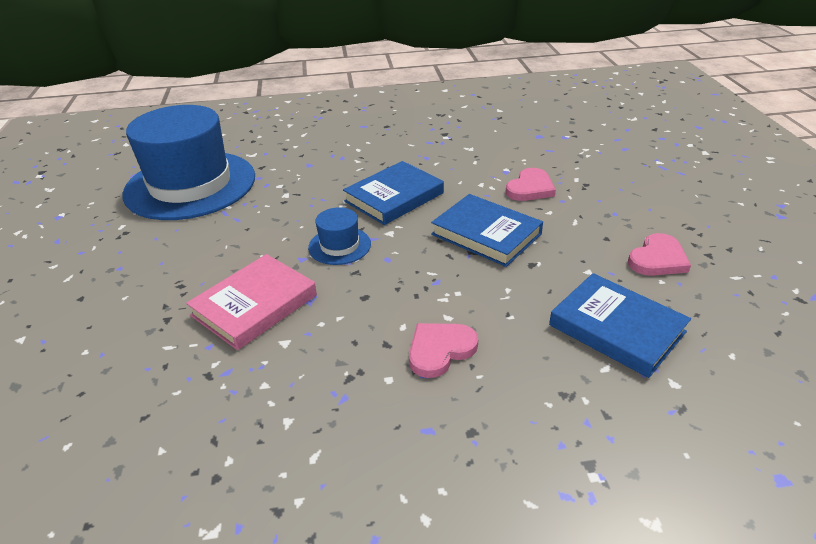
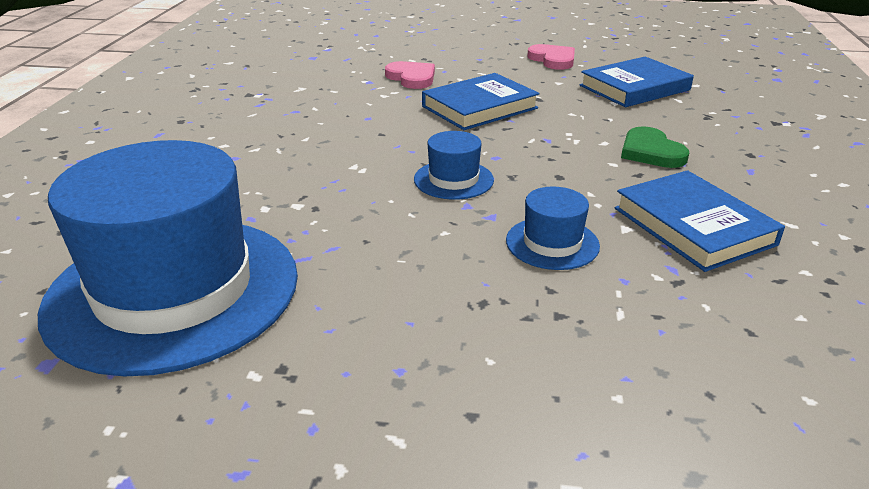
camera: 75 degrees left, 5 degrees down
(255, 305) = (552, 243): pink book -> blue hat
(394, 197) = (371, 138): blue book -> blue book (693, 226)
(440, 350) = (651, 152): pink heart -> green heart

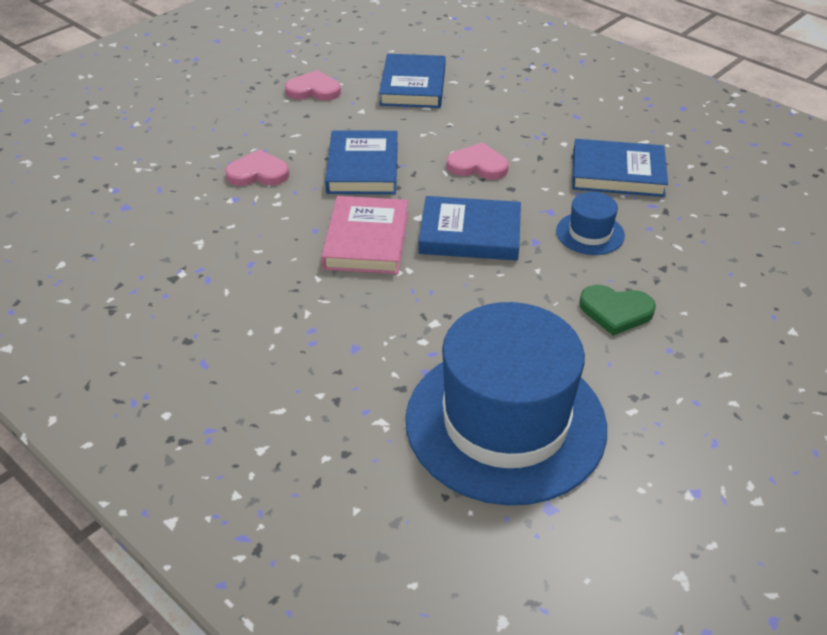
camera: 55 degrees left, 10 degrees up
(380, 140) = (366, 240): none -> pink book
(453, 180) = (470, 234): blue hat -> blue book
(568, 150) = (477, 165): none -> pink heart
(651, 152) = (516, 136): green heart -> green heart (615, 311)

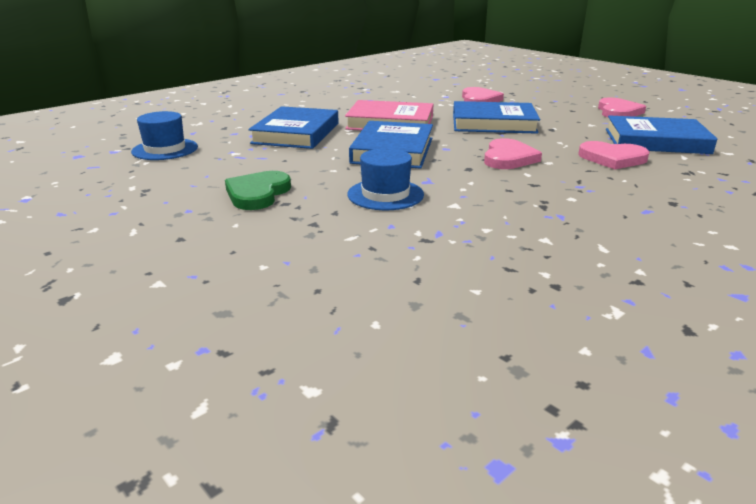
camera: 95 degrees right, 15 degrees down
(466, 113) = (612, 158): none -> pink heart
(505, 422) = (165, 149): blue hat -> blue hat, size x0.42
(617, 173) = (509, 220): blue book -> blue book (296, 133)

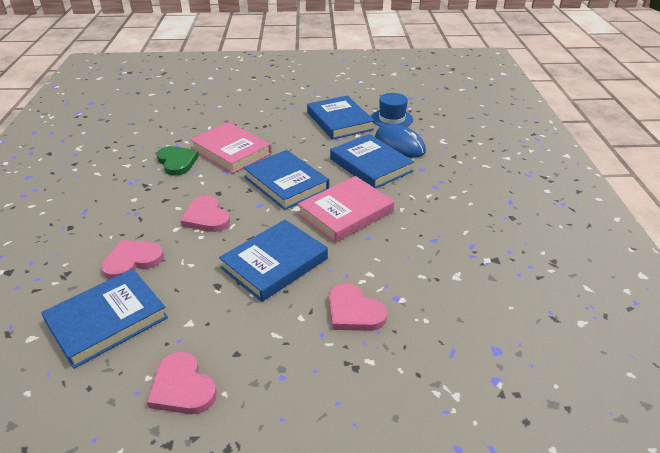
camera: 130 degrees right, 10 degrees up
(207, 169) = (339, 121): none -> blue book
(232, 133) = (399, 144): none -> blue mouse
(257, 193) = (285, 123): green heart -> green heart (177, 162)
(385, 194) = (231, 151): blue hat -> pink book

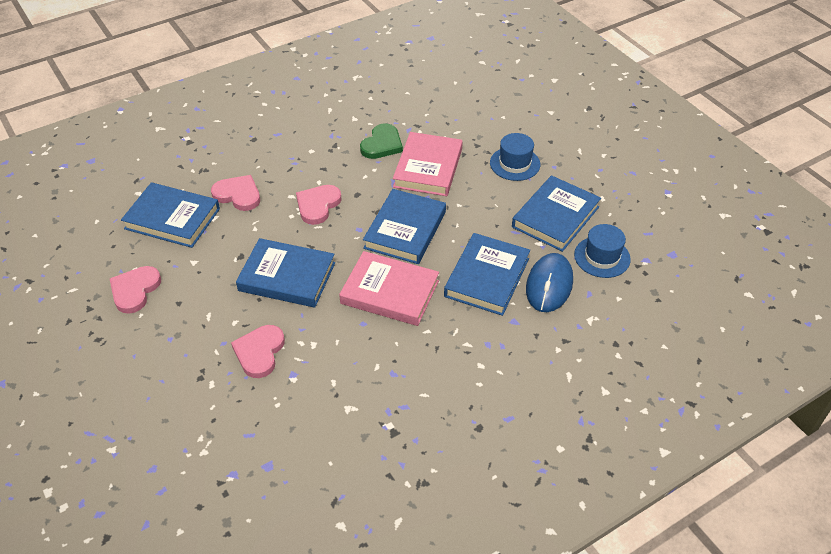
camera: 60 degrees right, 10 degrees up
(271, 117) = (515, 164): none -> blue hat

